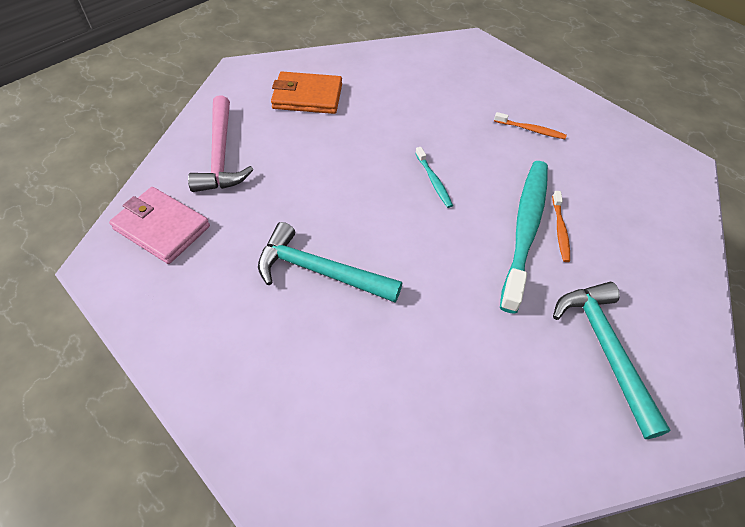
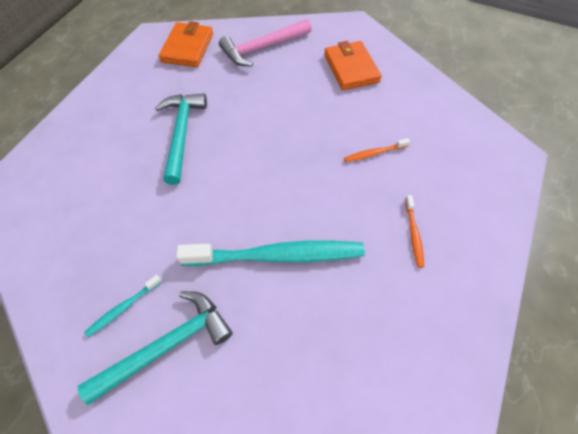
camera: 70 degrees right, 5 degrees up
(162, 228) = (187, 48): pink wallet -> orange wallet
(433, 181) = (301, 175): turquoise toothbrush -> turquoise toothbrush (123, 308)
(560, 230) = (289, 285): orange toothbrush -> orange toothbrush (374, 153)

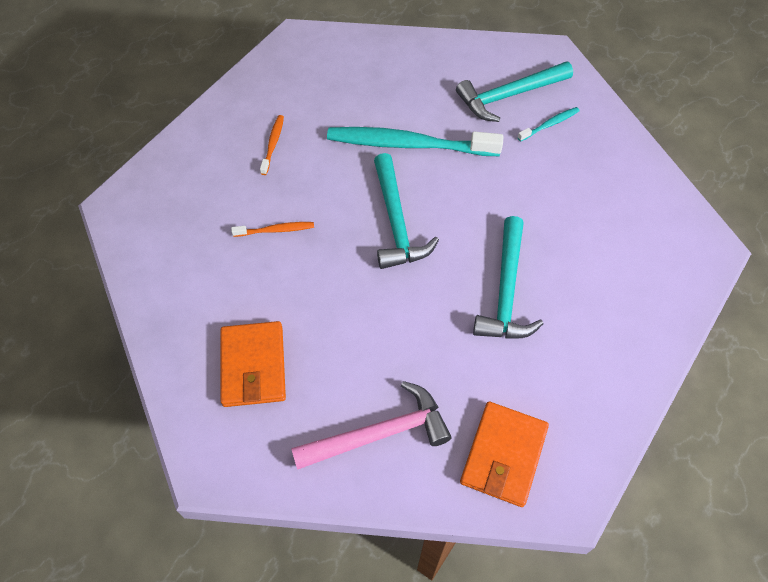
camera: 170 degrees left, 0 degrees up
(276, 174) = (396, 222): none -> turquoise hammer

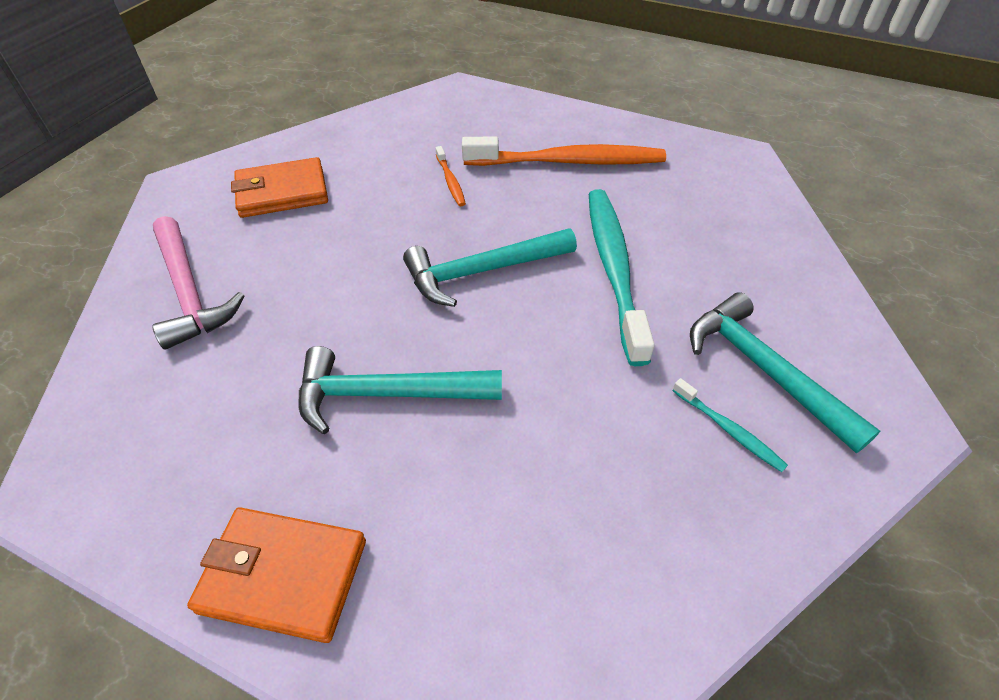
camera: 80 degrees right, 10 degrees down
(273, 144) = (568, 162): orange toothbrush -> orange toothbrush, size x2.29
(503, 455) = (135, 410): orange wallet -> orange wallet (283, 576)

